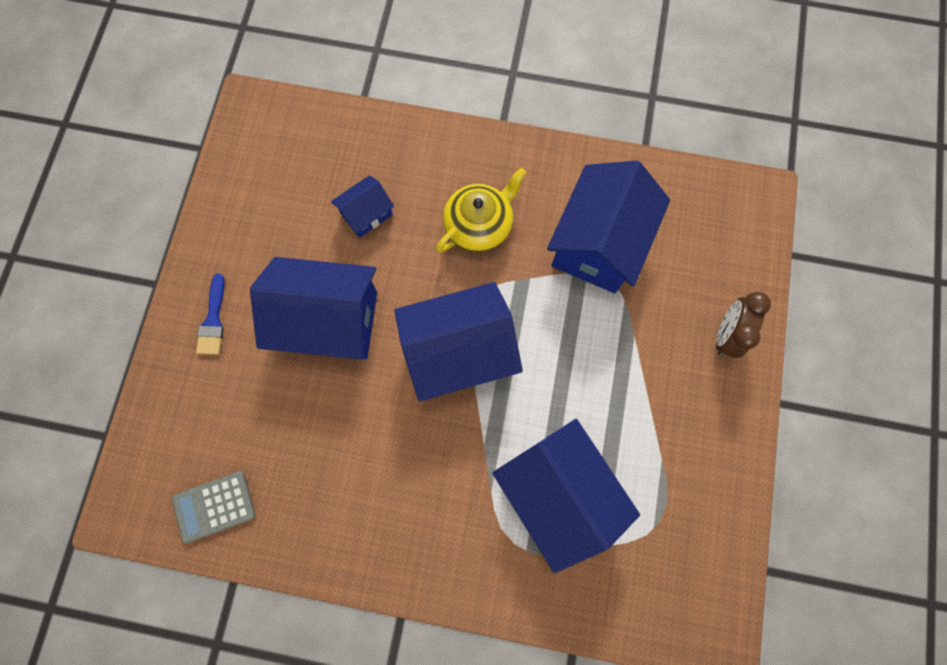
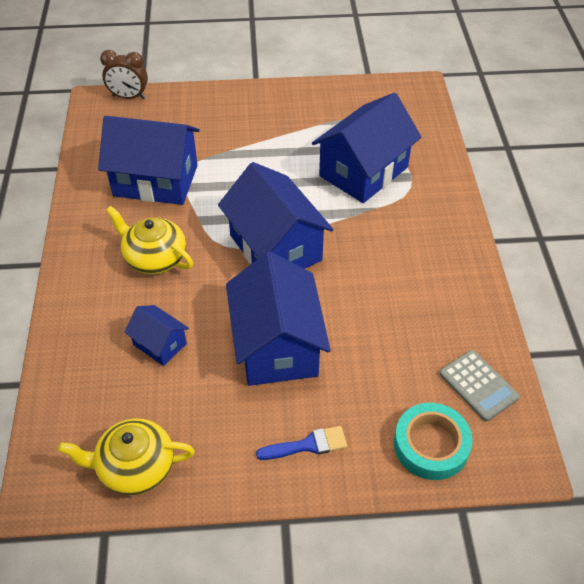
camera: 105 degrees left, 25 degrees down
(171, 432) = (431, 445): none -> turquoise tape
(246, 176) = (135, 467): none -> yellow teapot
(725, 335) = (214, 106): brown clock -> brown clock (129, 97)

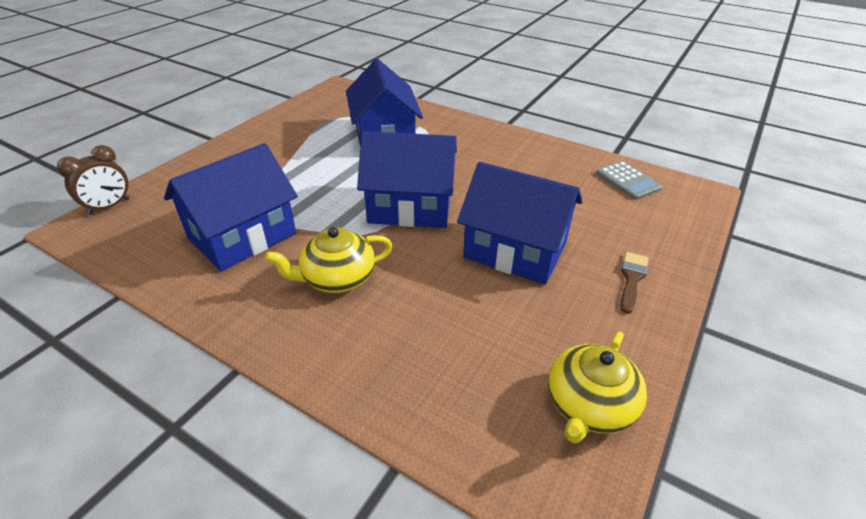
camera: 55 degrees left, 10 degrees down
(160, 344) = (448, 320): blue house -> none
(308, 445) = (632, 279): blue brush -> brown brush
(431, 445) = (667, 221): turquoise tape -> none
(478, 385) = (628, 181): grey calculator -> grey calculator turned 60 degrees clockwise

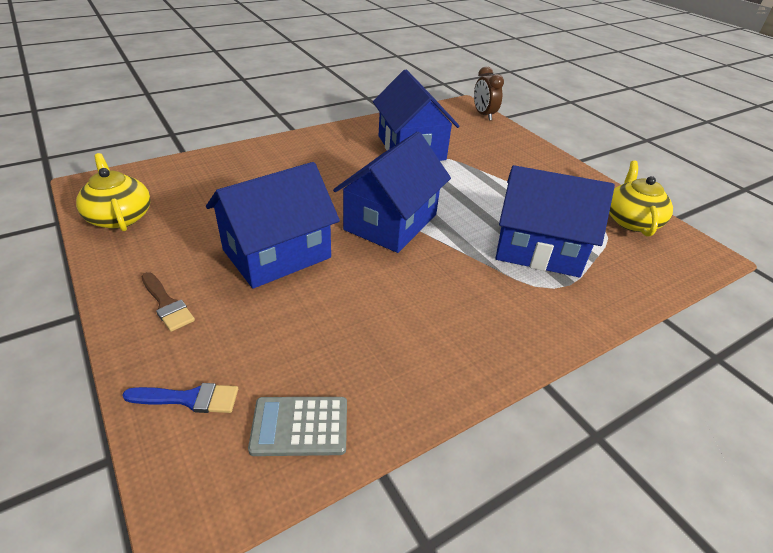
camera: 115 degrees right, 0 degrees up
(337, 278) = (332, 168): yellow teapot -> yellow teapot (631, 221)
(668, 224) = (189, 398): none -> blue brush

